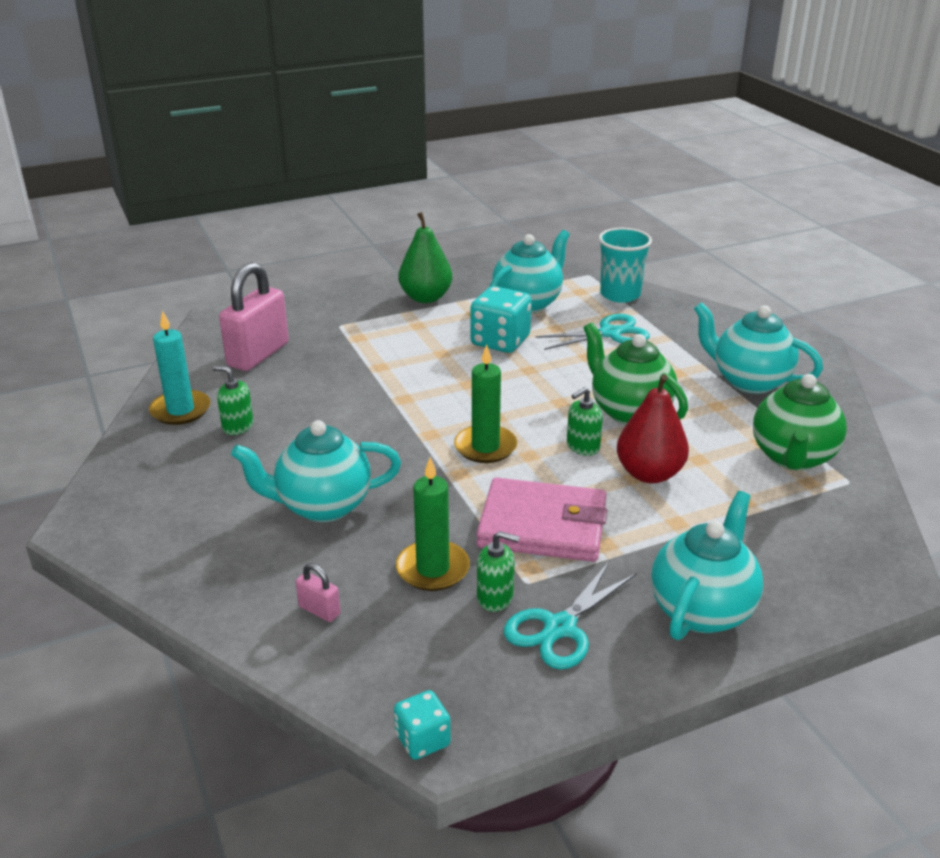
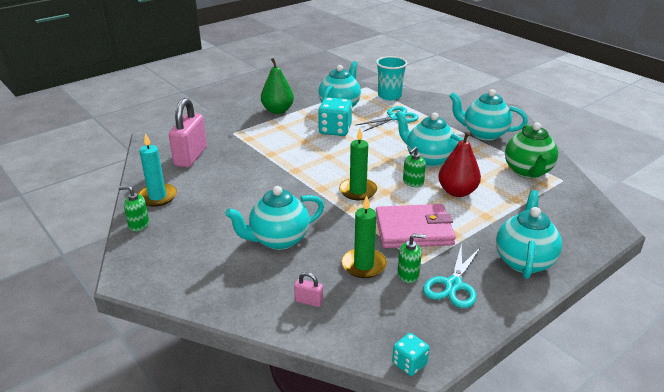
camera: 15 degrees left, 0 degrees up
(237, 426) = (200, 201): green soap dispenser -> green soap dispenser (139, 225)
(629, 411) = (428, 159): green teapot -> turquoise teapot

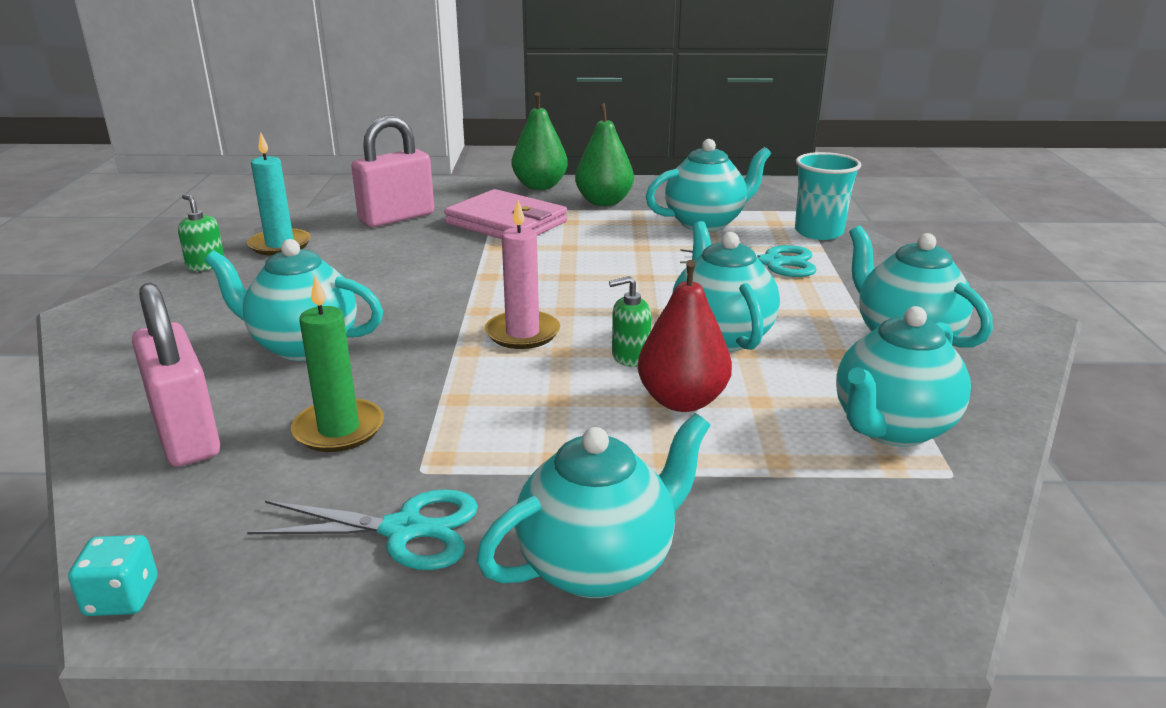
camera: 40 degrees right, 5 degrees down
(231, 112) = (540, 186): none -> green pear
(309, 301) = (186, 435): pink padlock -> pink padlock, size x2.30
(335, 130) = (641, 248): turquoise dice -> none
(358, 191) = (522, 333): green candle -> pink candle
(408, 275) = (370, 476): green soap dispenser -> none
(413, 230) = (501, 420): pink wallet -> pink wallet (506, 223)
(453, 285) = (404, 530): turquoise scissors -> turquoise scissors turned 150 degrees counterclockwise
(528, 171) = (891, 428): green teapot -> turquoise teapot

